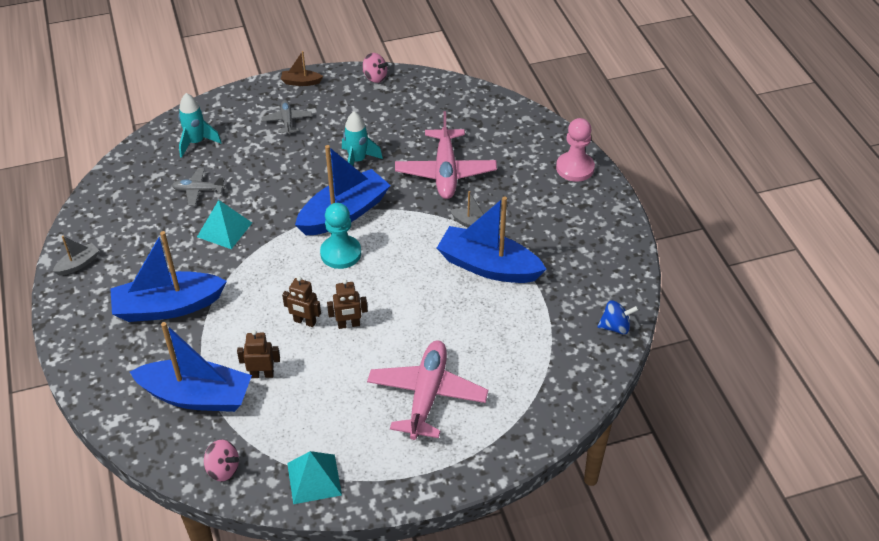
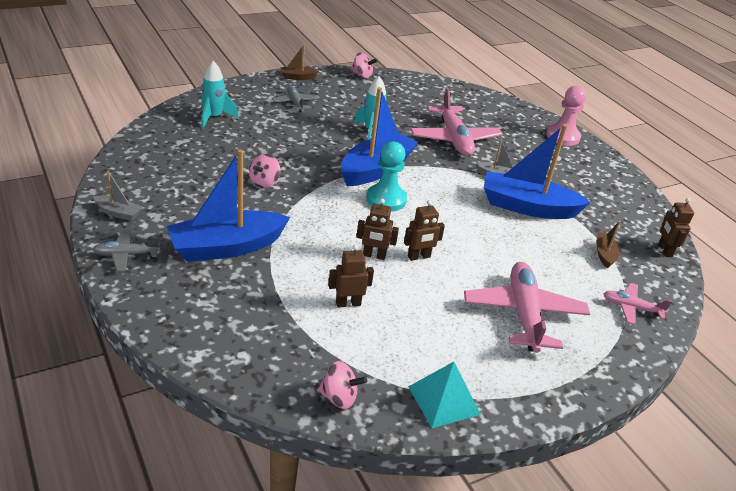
camera: 15 degrees left, 10 degrees down
(78, 264) = (118, 213): grey boat -> grey boat turned 75 degrees clockwise
(197, 396) = (284, 327): blue boat -> none
(198, 190) = (228, 153): grey plane -> grey plane (126, 255)
(224, 229) = (264, 182): turquoise pyramid -> pink spinning top
(541, 394) = (631, 308): none -> pink plane
(545, 329) = (604, 254): none -> brown boat
(615, 327) = (664, 250): blue spinning top -> brown robot

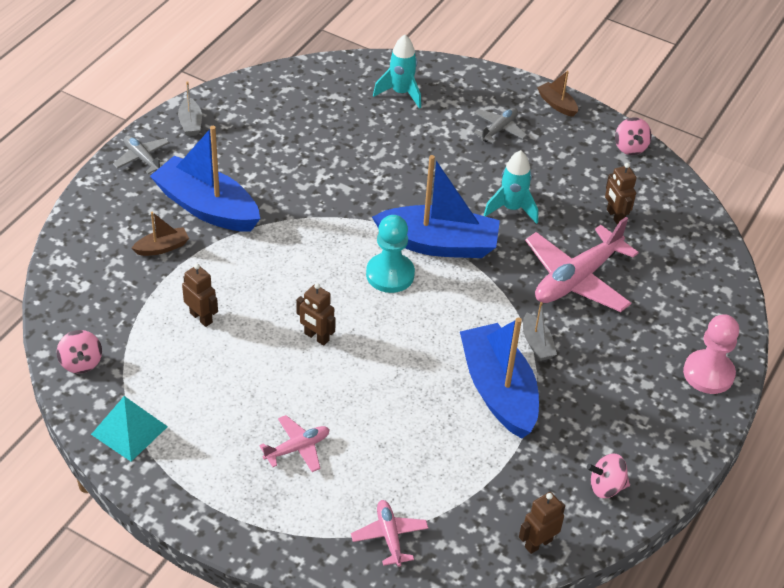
camera: 60 degrees right, 10 degrees up
(264, 182) = (327, 181): pink spinning top -> pink spinning top (606, 487)
(374, 255) = (287, 305): brown robot -> brown robot (615, 216)
(524, 314) = (297, 448): pink plane -> pink plane, size x0.52
(604, 254) = (471, 487): brown boat -> brown boat (162, 247)

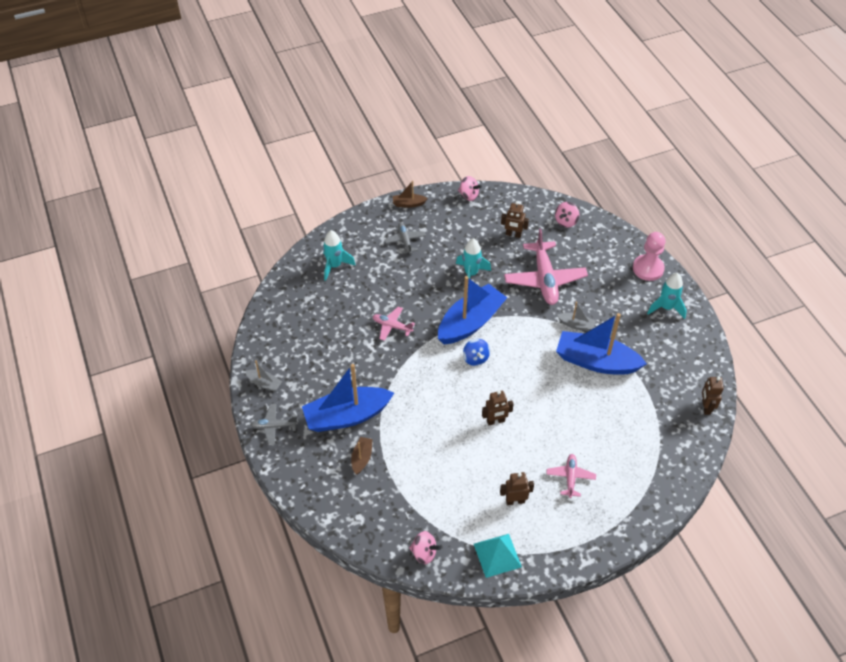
camera: 50 degrees left, 5 degrees up
(201, 317) = (436, 469): brown robot -> brown robot (515, 501)
(389, 536) = (659, 469): pink plane -> pink plane (392, 326)
(390, 274) = (475, 358): turquoise pawn -> blue spinning top
(606, 487) = (689, 356): pink spinning top -> pink spinning top (566, 221)
(663, 423) = (666, 308): none -> turquoise rocket

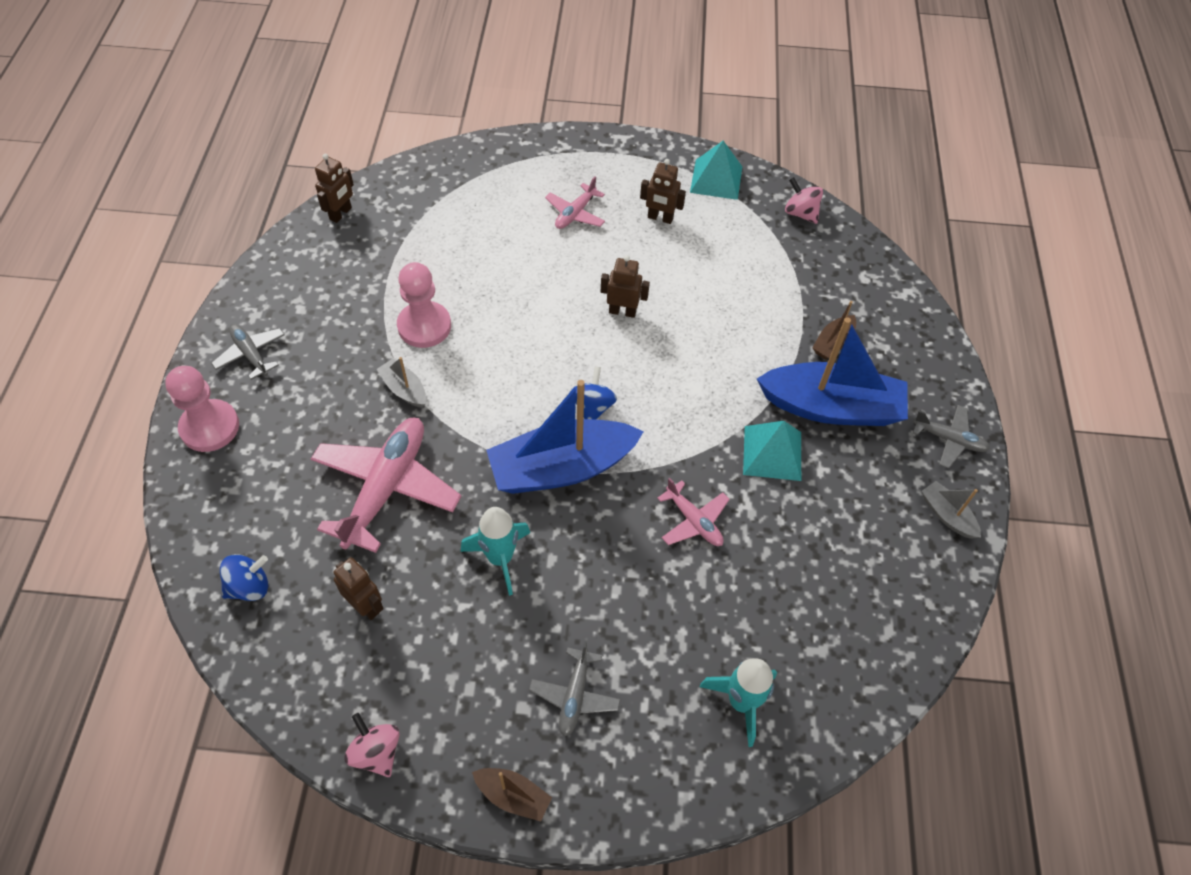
camera: 155 degrees left, 5 degrees up
(368, 376) = (772, 453): none -> turquoise pyramid
(566, 221) = (249, 587): pink spinning top -> blue spinning top
(596, 361) = (424, 326): blue boat -> pink pawn
(666, 308) = (251, 354): turquoise rocket -> grey plane

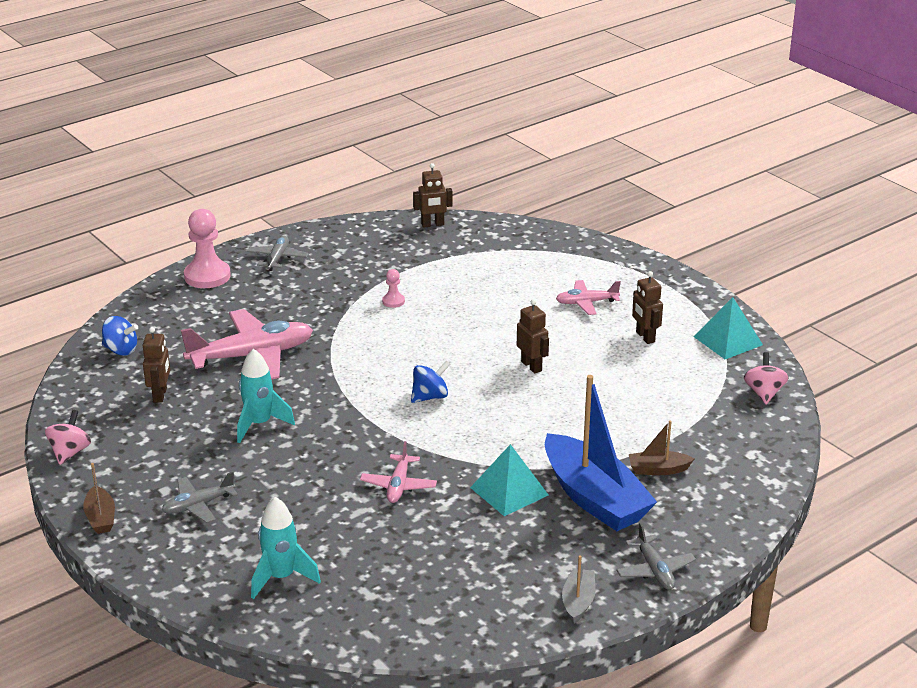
camera: 50 degrees right, 25 degrees down
(404, 389) = (333, 322): grey boat -> none
(424, 326) = (393, 301): pink pawn -> pink pawn, size x0.48
(561, 468) = (362, 411): blue boat -> none

